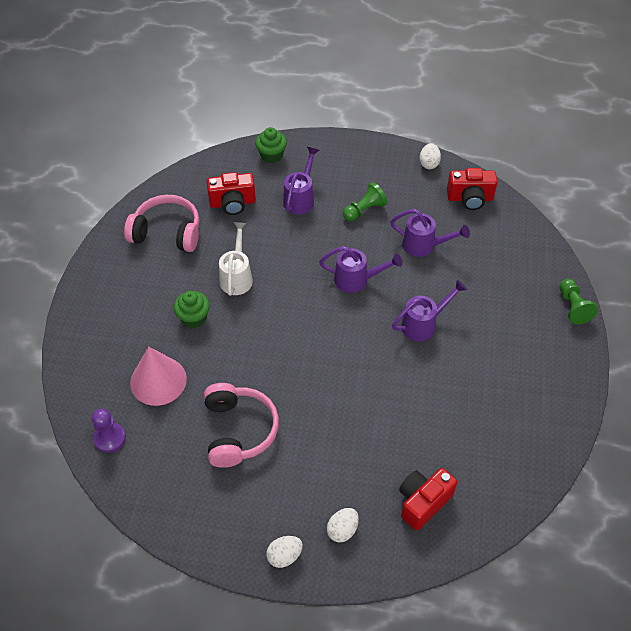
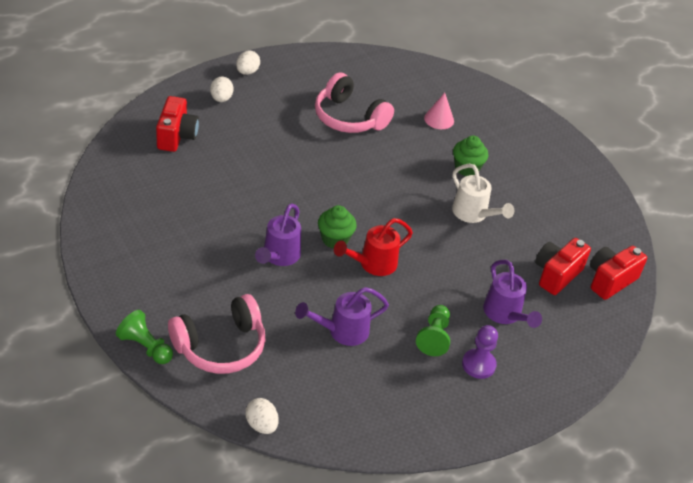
camera: 135 degrees right, 10 degrees down
(110, 438) = (427, 77): purple pawn -> purple pawn (478, 365)
(158, 381) = (439, 119): pink cone -> pink cone, size x0.59
(167, 232) = (572, 219): pink headphones -> pink headphones (221, 346)
(271, 155) = (585, 345): green cupcake -> green cupcake (335, 239)
(356, 280) = (373, 264): purple watering can -> red watering can
(429, 163) = (423, 436): white egg -> white egg (261, 425)
(470, 198) = (341, 415): red camera -> red camera (610, 280)

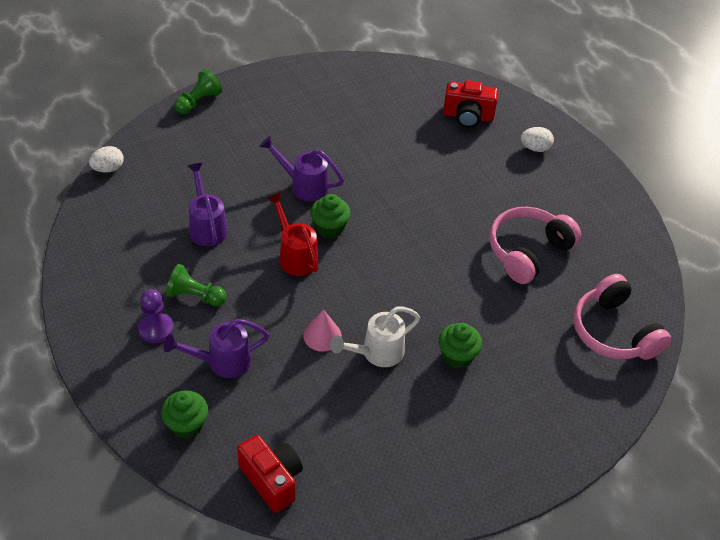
camera: 95 degrees right, 5 degrees up
(221, 346) = (195, 145): pink headphones -> pink headphones (614, 332)
(247, 72) = (587, 169): white egg -> none
(439, 119) = (545, 338): pink cone -> pink cone (322, 335)
(556, 275) = (281, 422): red camera -> none
(576, 336) = (186, 425): none -> green cupcake

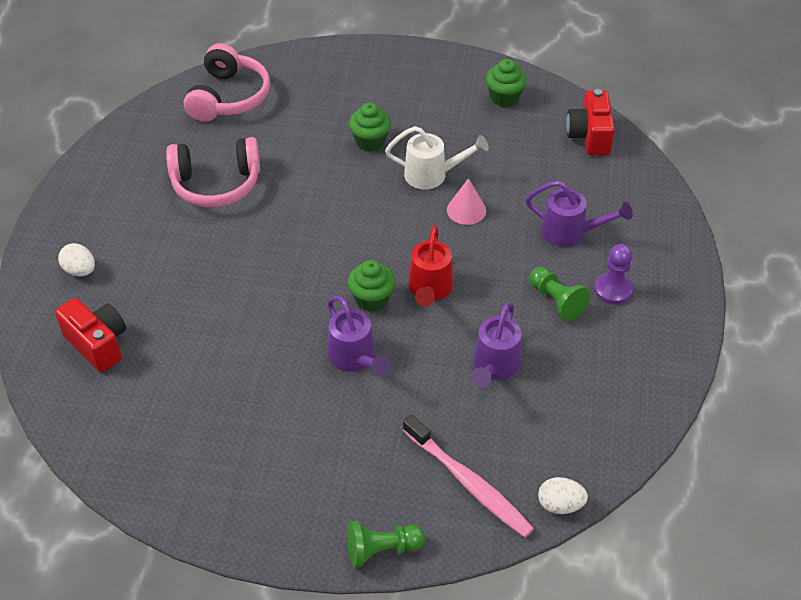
camera: 140 degrees left, 0 degrees up
(173, 154) = (469, 483): none -> pink toothbrush
(186, 425) = (633, 201): green cupcake -> green cupcake (504, 97)

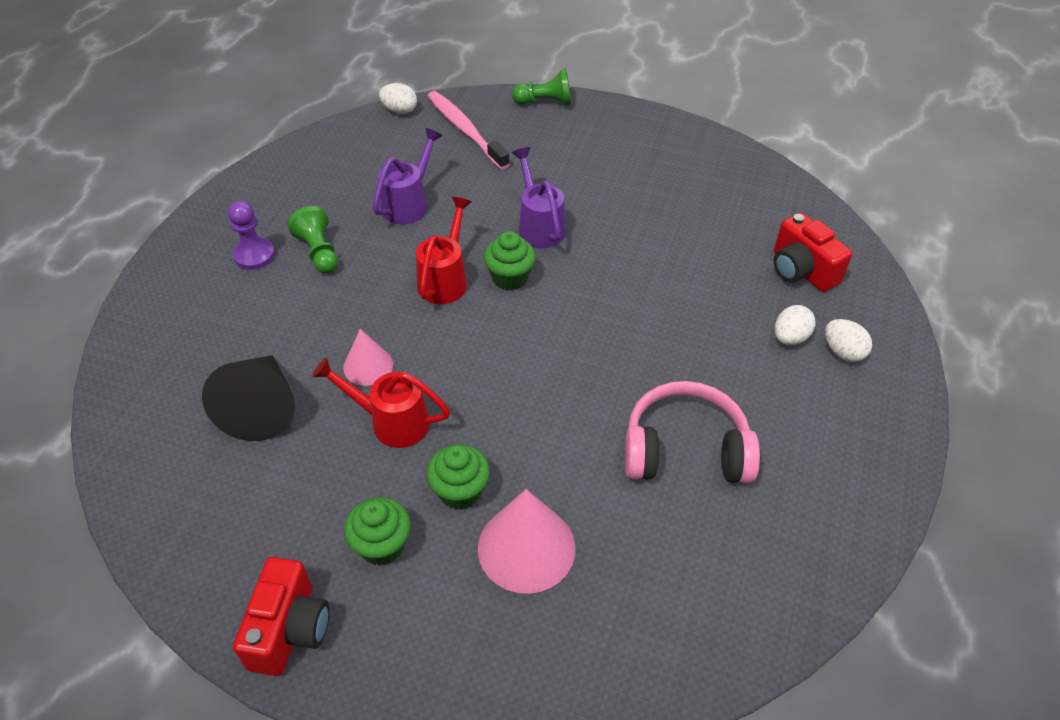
camera: 170 degrees left, 0 degrees up
(122, 277) = (790, 338): none -> white egg
(229, 97) = (671, 620): pink headphones -> none
(320, 119) = (526, 547): none -> pink cone
(432, 175) = (391, 422): white watering can -> red watering can
(504, 97) = (230, 546): green cupcake -> green cupcake (382, 545)
(530, 172) = (262, 408): none -> black cone
(570, 233) = (261, 321): purple watering can -> none
(589, 136) = (150, 453): red camera -> red camera (289, 629)

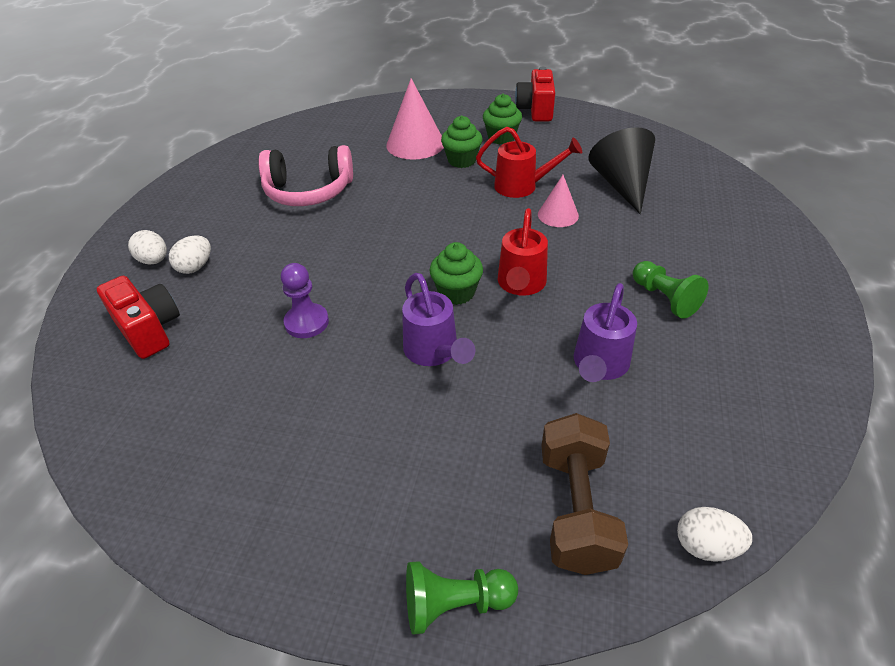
camera: 175 degrees right, 5 degrees down
(254, 255) = (727, 289): purple pawn -> purple pawn (306, 322)
(465, 130) = (576, 509): pink toothbrush -> brown dumbbell

